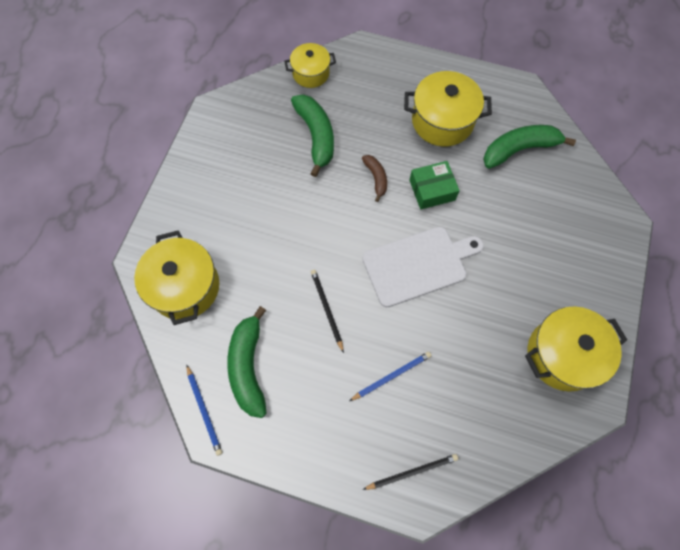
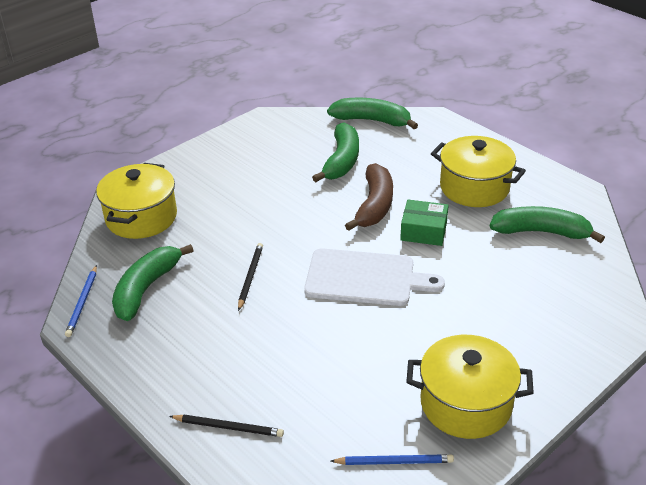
camera: 30 degrees right, 30 degrees down
(311, 73) = (372, 120): yellow pot -> green banana
(376, 178) = (374, 205): brown banana -> brown banana, size x1.83
(391, 376) = (270, 347): blue pencil -> blue pencil (394, 462)

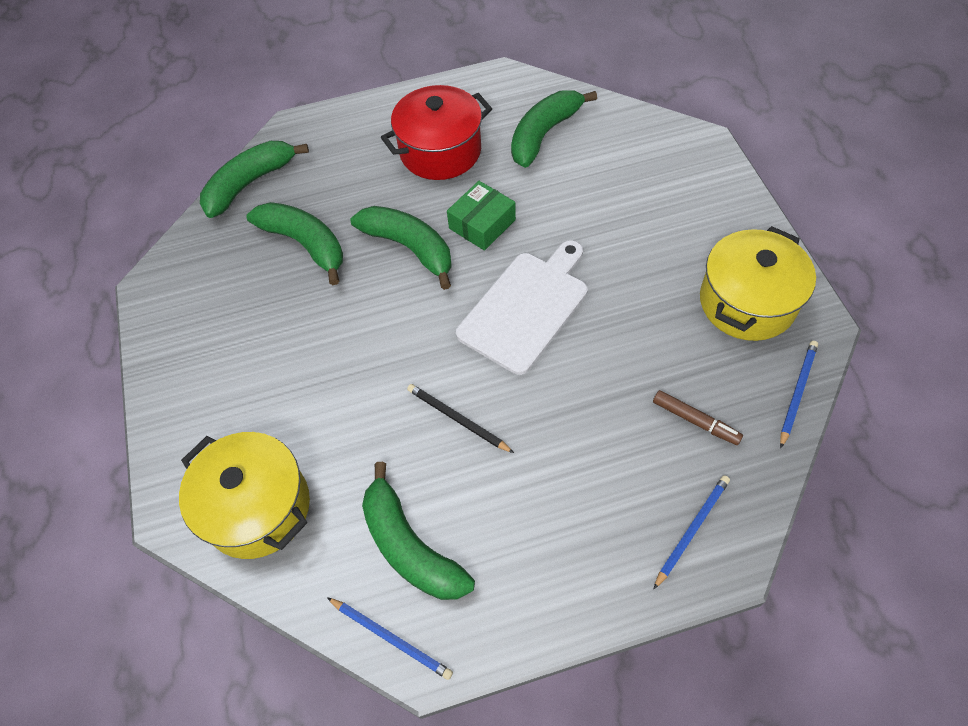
camera: 60 degrees left, 20 degrees up
(228, 427) = (692, 530): black pencil -> blue pencil
(325, 403) = (695, 421): none -> brown marker
(374, 205) = (409, 248): brown banana -> green banana
(474, 187) = (440, 151): yellow pot -> red pot

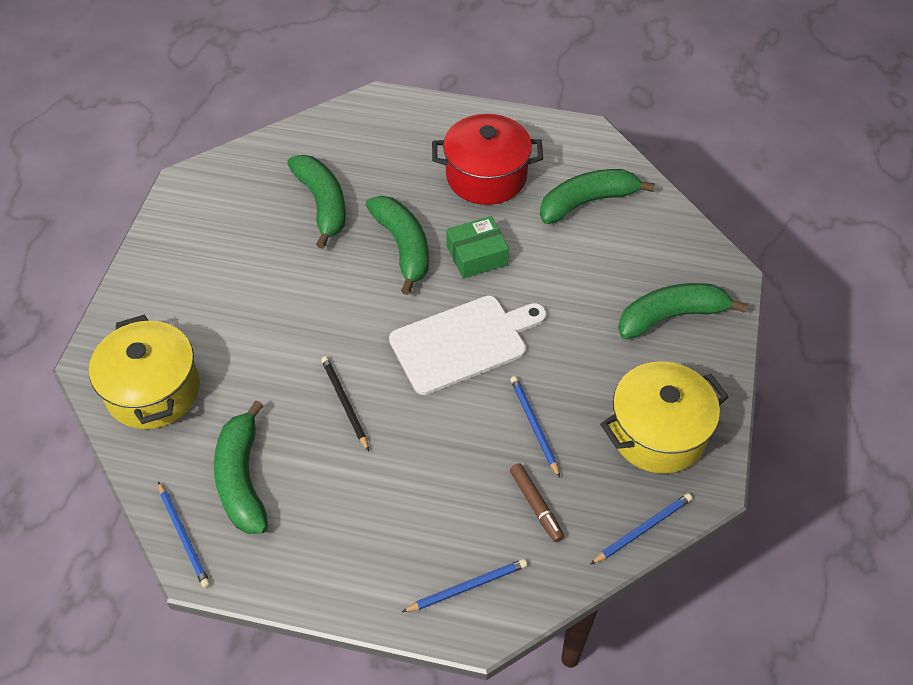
camera: 25 degrees right, 5 degrees down
(250, 183) = (312, 133): green banana -> green banana (671, 316)
(641, 350) = (534, 425): none -> blue pencil

